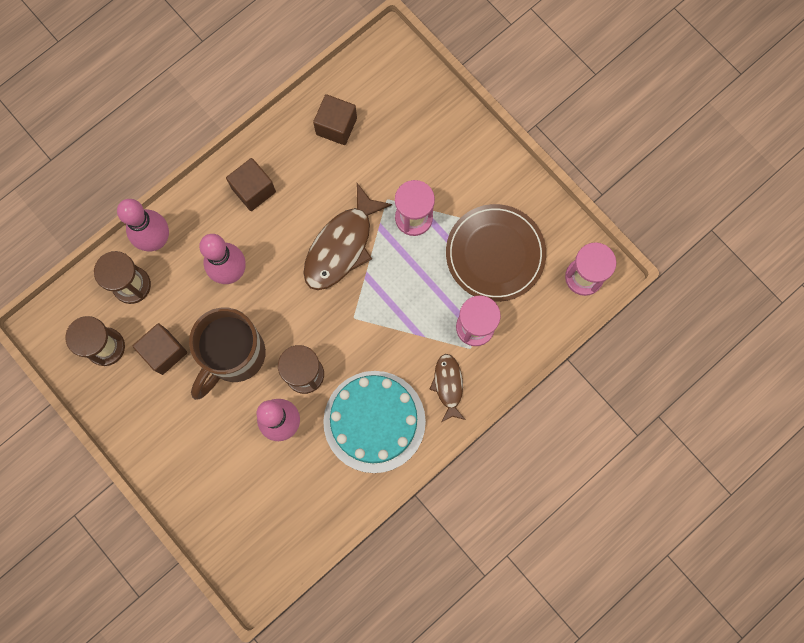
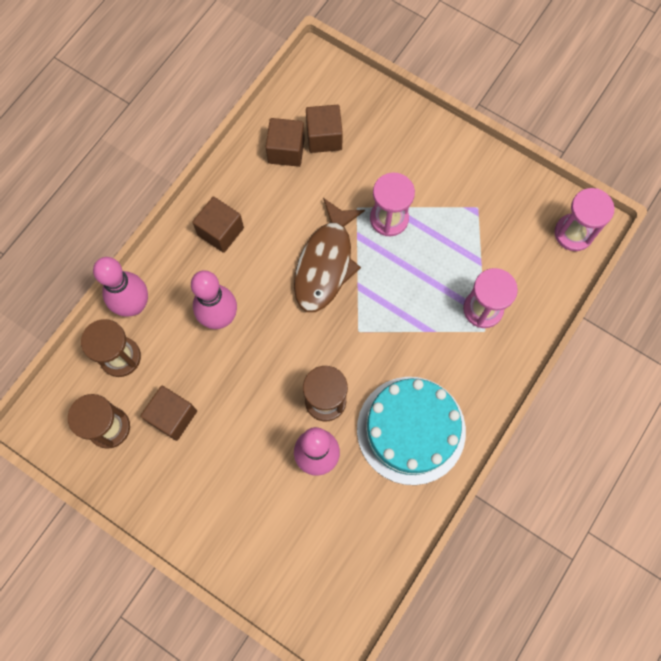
camera: 15 degrees left, 5 degrees down
(234, 356) = (247, 401): brown mug -> none
(376, 122) = (324, 137): none -> brown cube
(448, 385) = (474, 373): brown fish -> none
(495, 254) = (480, 233): brown plate -> none

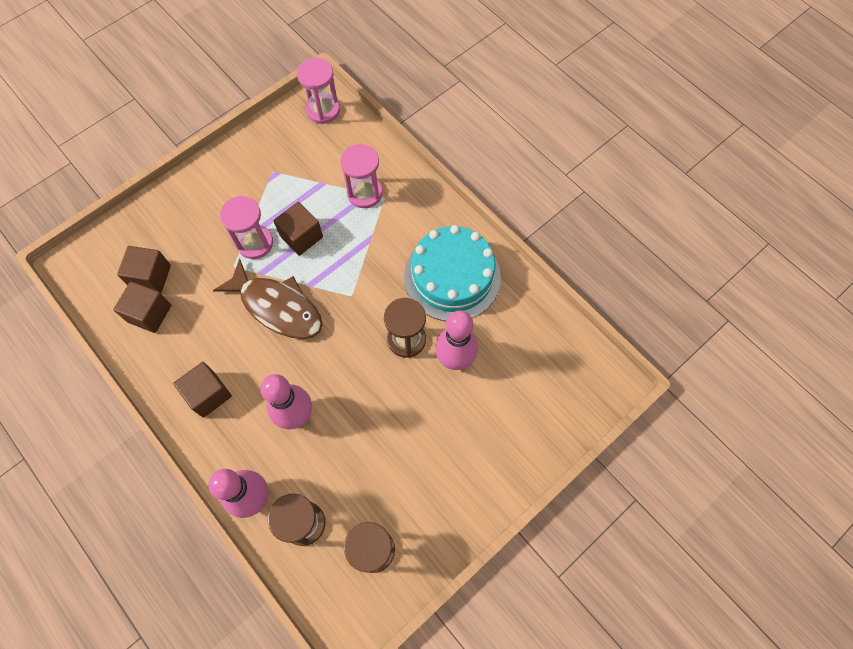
camera: 75 degrees left, 5 degrees down
(173, 416) = (380, 482): brown cube -> brown cube (301, 236)

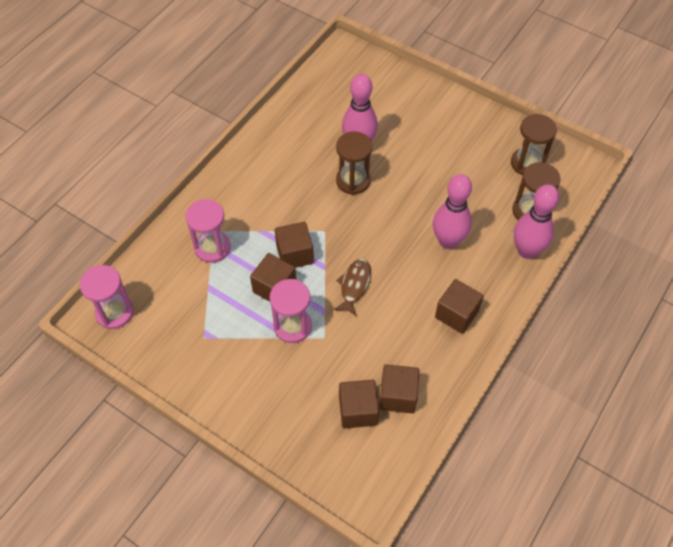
camera: 105 degrees left, 10 degrees down
(277, 307) = (354, 285): brown fish -> brown fish, size x0.57
(332, 262) = (295, 254): none -> brown cube
(452, 276) = (283, 162): turquoise cake -> none

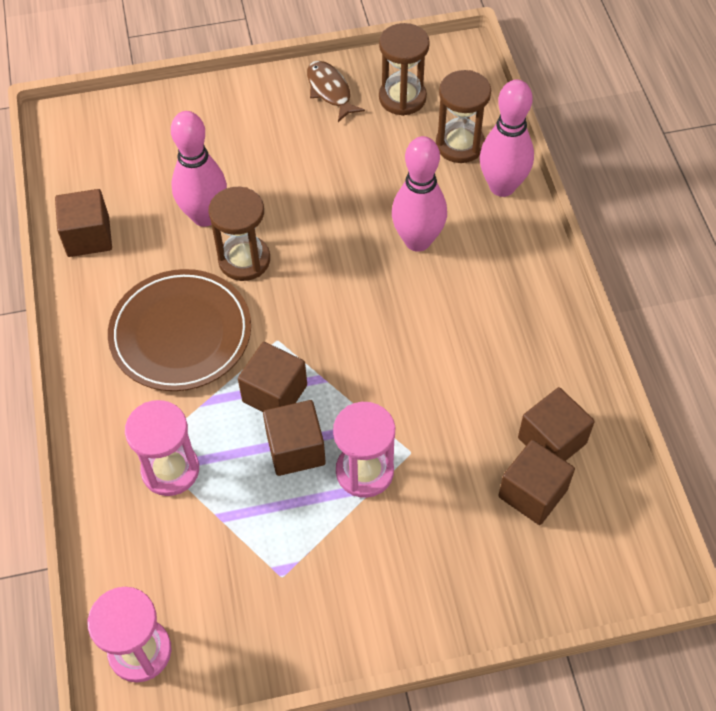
camera: 45 degrees left, 0 degrees up
(286, 191) = (181, 333): none -> brown plate
(354, 285) = (378, 369): brown fish -> brown fish (330, 91)
(456, 314) = (511, 307): brown cube -> brown cube (88, 236)

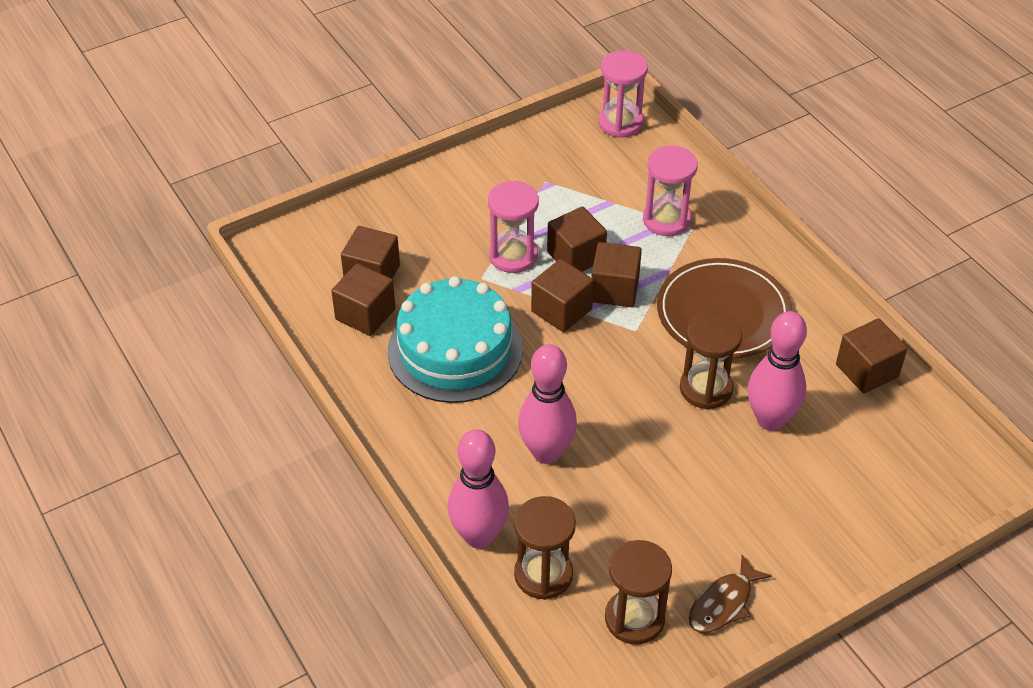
camera: 160 degrees right, 10 degrees down
(330, 91) = (723, 603): brown fish -> brown fish turned 90 degrees clockwise
(341, 384) = (561, 310): none -> brown cube
(468, 369) = (455, 350): none -> turquoise cake

